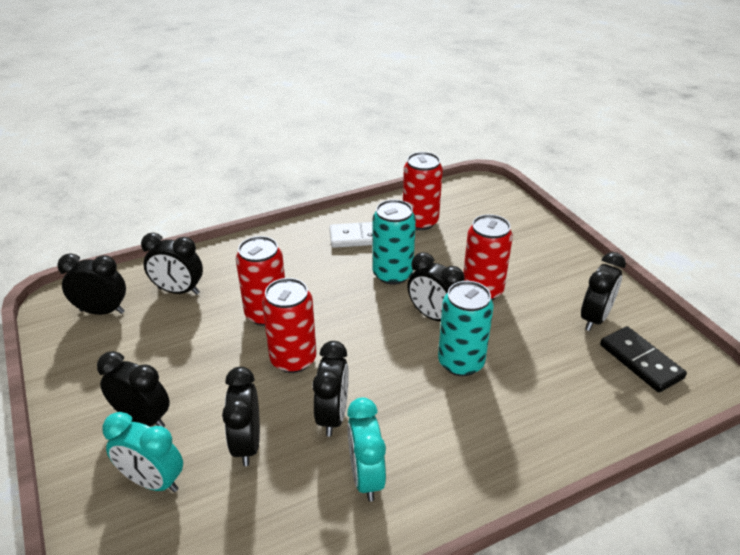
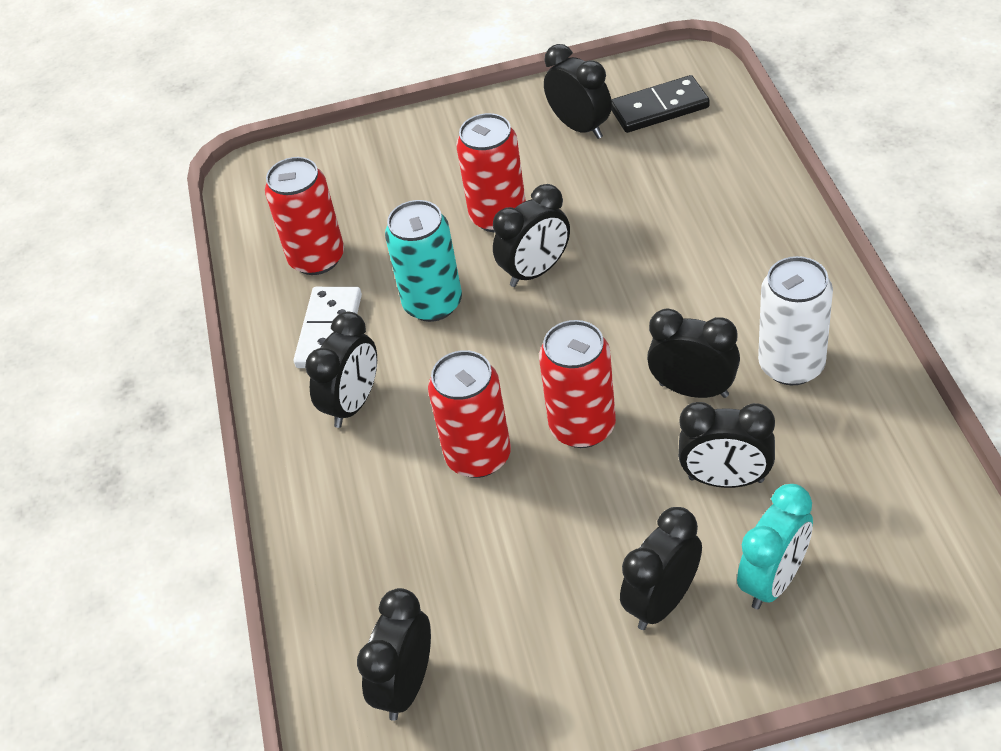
camera: 70 degrees left, 10 degrees up
(178, 291) = (386, 575): black clock -> black clock (353, 404)
(366, 477) = (791, 365): turquoise clock -> white can
(461, 362) = (627, 257): turquoise can -> none

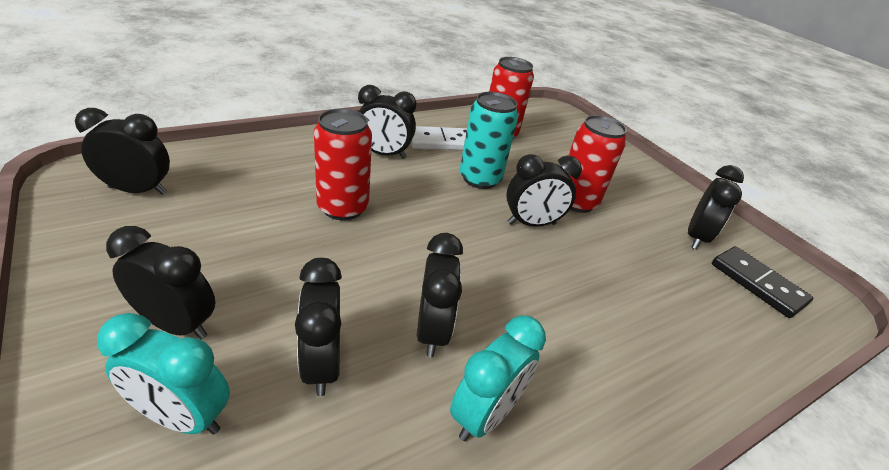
camera: 60 degrees right, 10 degrees down
(536, 271) = (531, 223): black clock -> black clock turned 45 degrees counterclockwise
(582, 427) = (377, 259): red can -> none
(791, 365) = (485, 414): white can -> turquoise clock

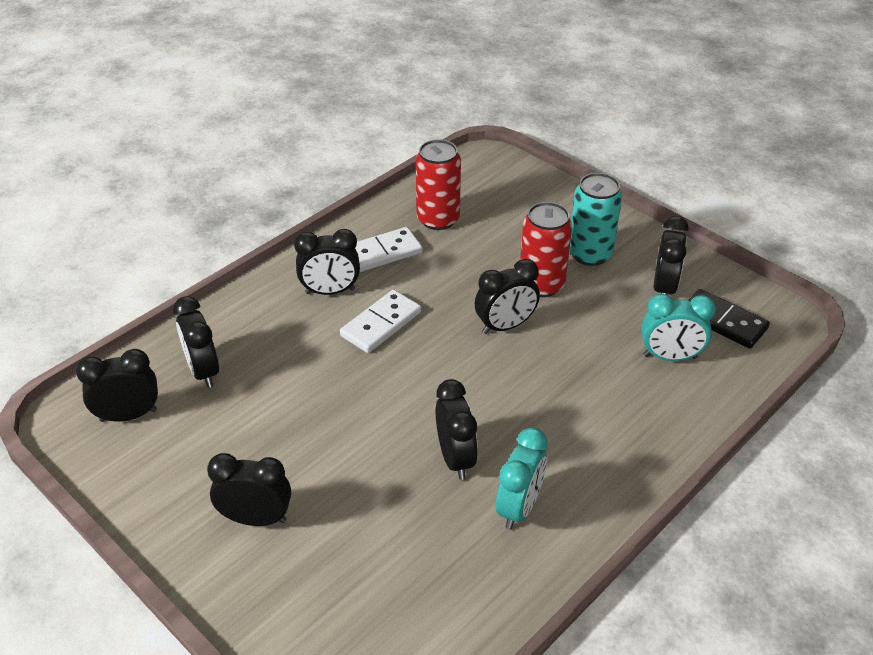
camera: 10 degrees left, 5 degrees up
(182, 416) = (307, 576): turquoise clock -> turquoise clock (670, 356)
(322, 364) = (383, 511): black clock -> black clock (203, 371)
(343, 208) = (324, 369): red can -> none
(415, 189) = (381, 324): none -> white domino
(480, 179) = (438, 289): turquoise can -> turquoise can (590, 254)

